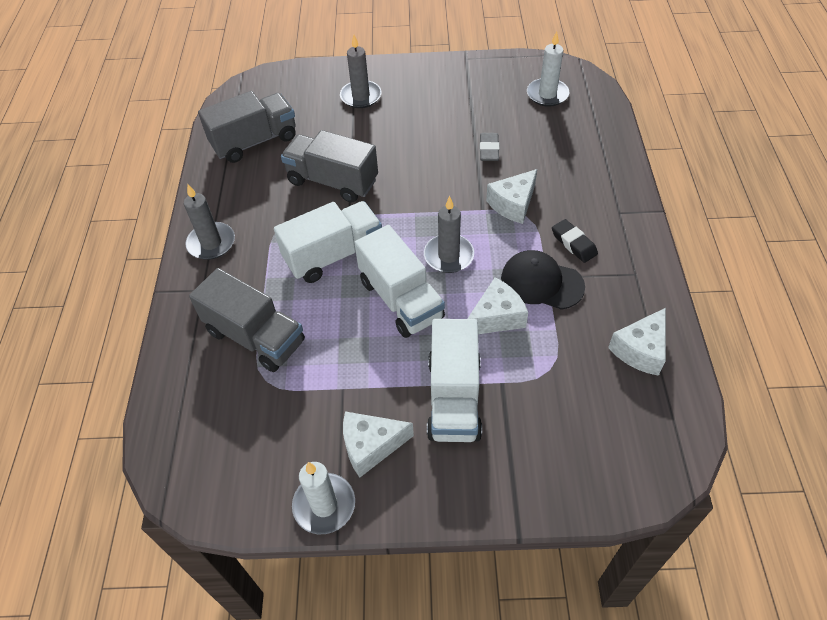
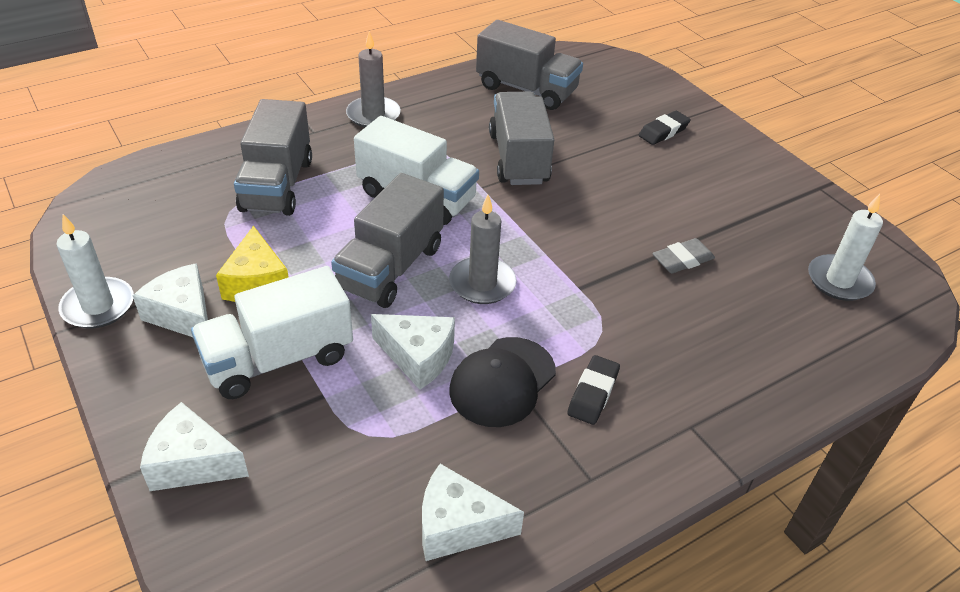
camera: 55 degrees right, 10 degrees down
(361, 96) = (663, 132): grey candle -> black eraser
(364, 386) = (256, 282): none -> yellow cheese
(401, 299) = (390, 267): white truck -> grey truck
(513, 204) = (611, 312): white cheese -> white cheese (192, 462)
(541, 282) = (502, 382): black cap -> black cap turned 135 degrees counterclockwise

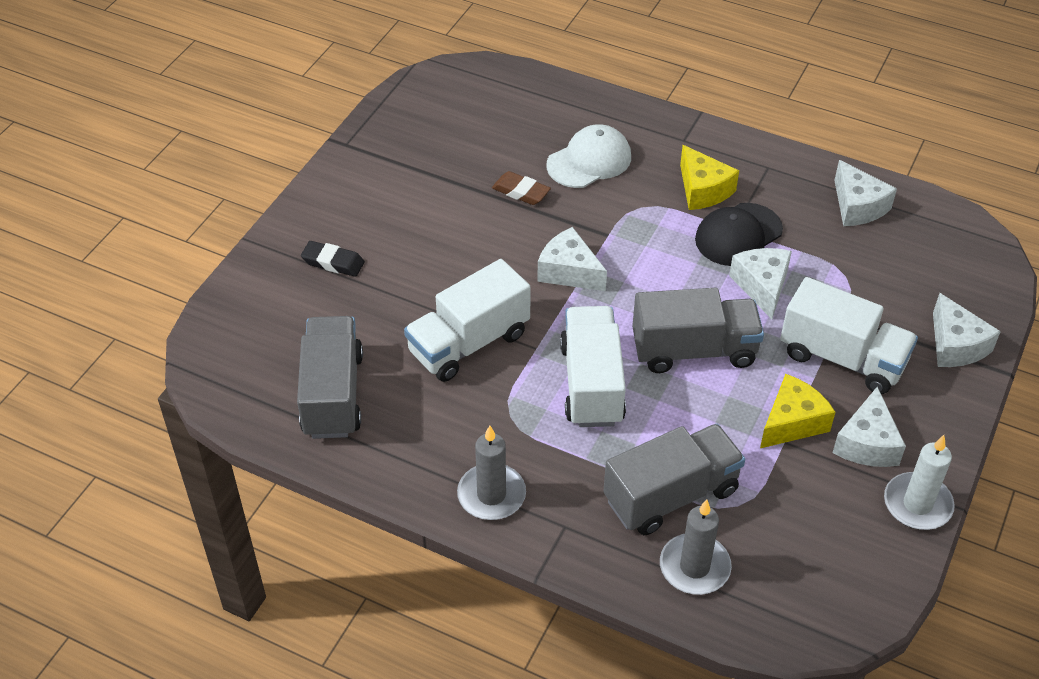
camera: 120 degrees left, 5 degrees up
(482, 283) = (657, 288): grey candle -> grey candle (694, 567)
(502, 382) = (738, 235): black cap -> black cap turned 135 degrees clockwise
(518, 158) = (469, 343): grey truck -> white truck
(551, 241) = (569, 271): none -> white cheese
(593, 393) = (703, 190): black eraser -> yellow cheese
(682, 260) = (521, 192): grey eraser -> brown eraser
(700, 328) = (589, 161): none -> white cap
(839, 281) = (469, 109): white candle -> none

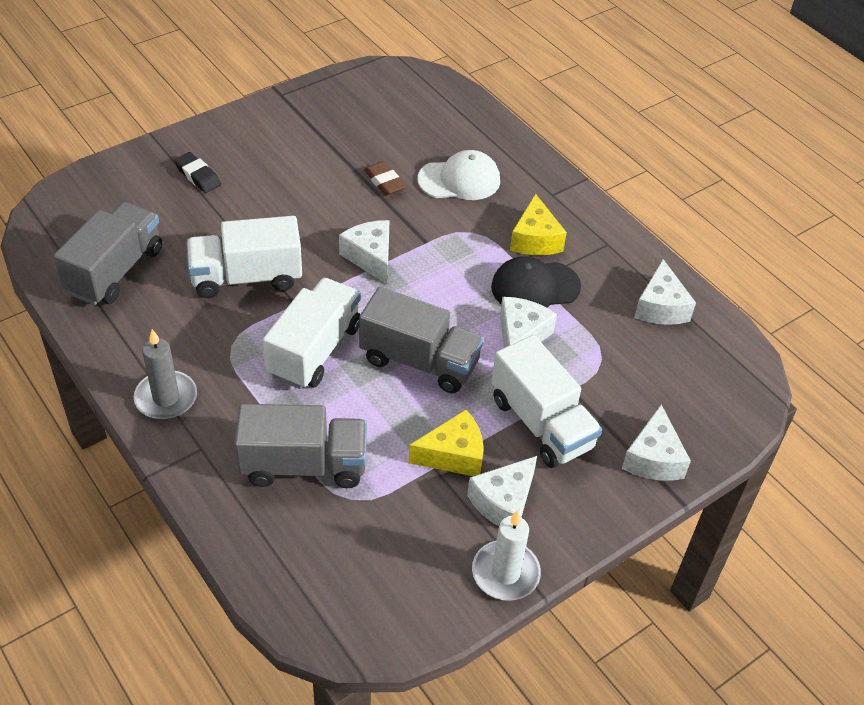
camera: 25 degrees right, 0 degrees up
(694, 567) = (274, 530): grey candle -> none

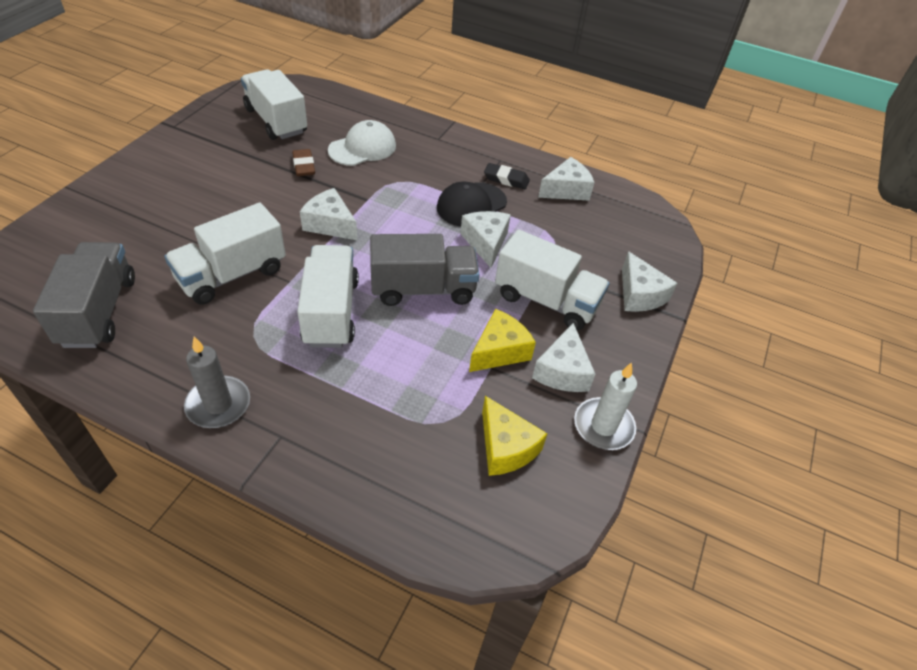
camera: 30 degrees left, 0 degrees up
(198, 176) = (134, 208): black eraser -> black eraser (506, 179)
(303, 465) = (384, 411): grey truck -> none
(384, 182) = (304, 166): brown eraser -> brown eraser turned 45 degrees clockwise
(387, 119) = (276, 121): none -> white truck
(535, 239) = (448, 172): yellow cheese -> yellow cheese (505, 447)
(660, 307) = (566, 190): white cheese -> white cheese turned 90 degrees counterclockwise

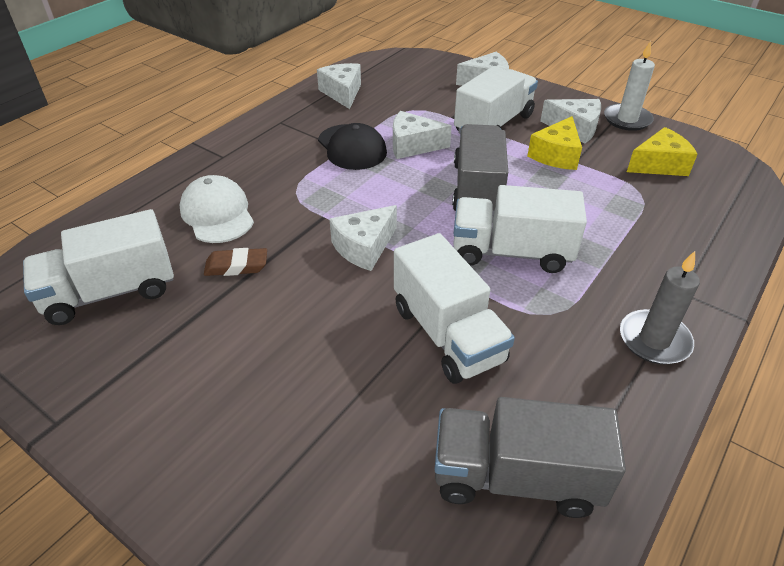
camera: 75 degrees left, 5 degrees down
(499, 351) = (556, 155): yellow cheese -> yellow cheese turned 120 degrees counterclockwise
(506, 179) = (315, 122): black eraser -> none

